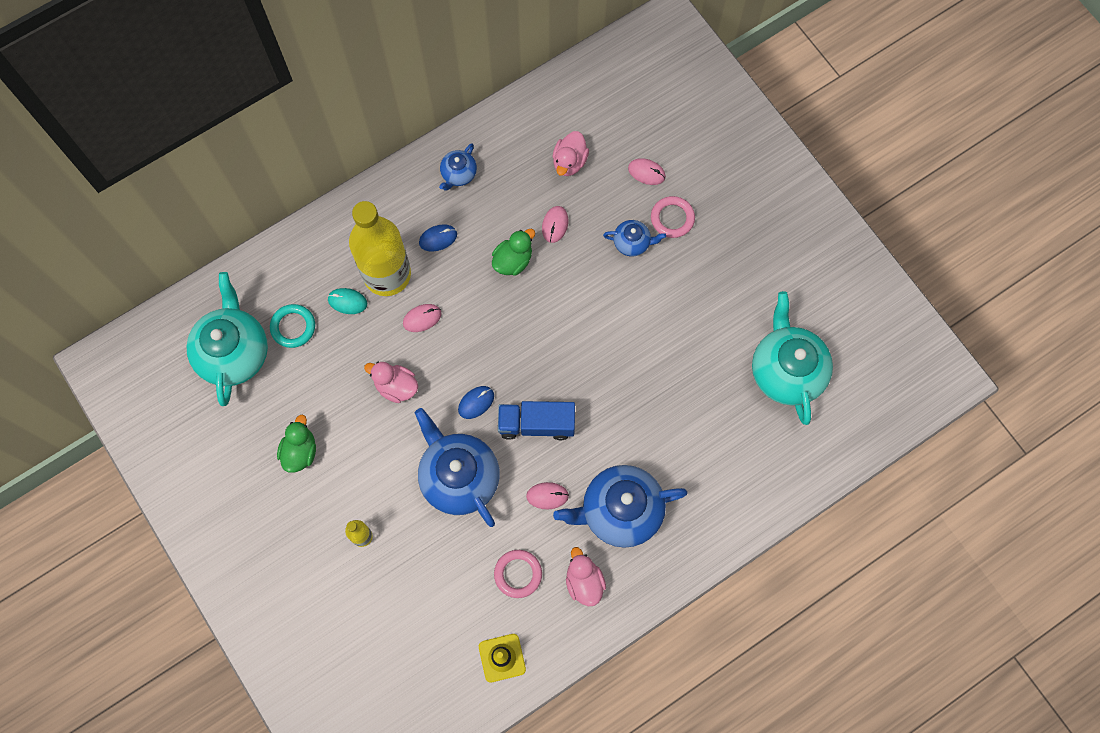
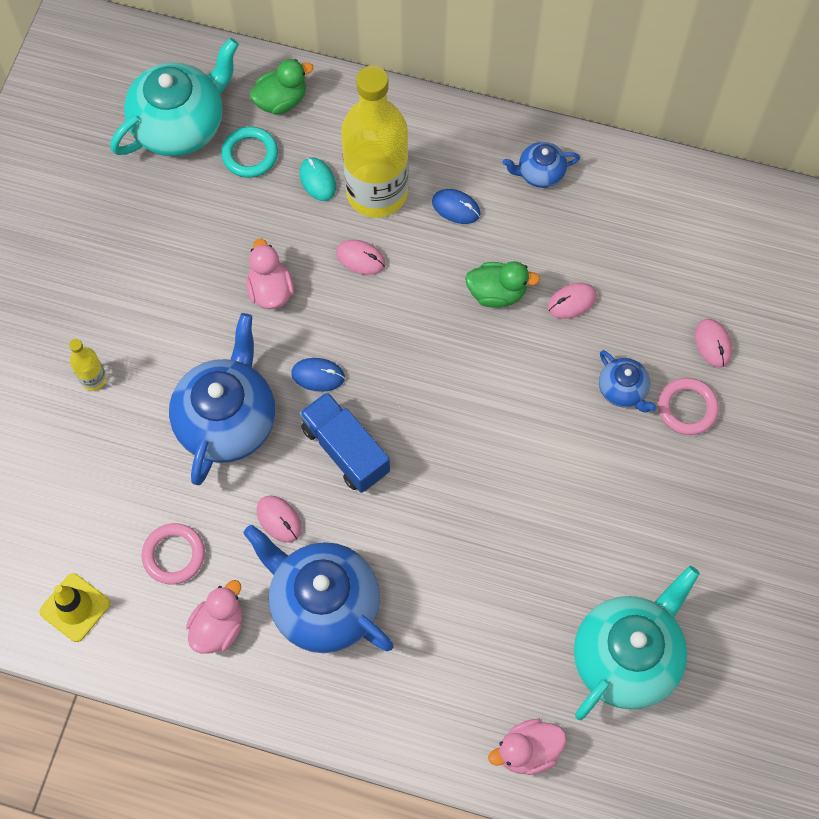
camera: 50 degrees right, 5 degrees down
(300, 451) = (132, 258): green duck -> green duck (281, 101)
(569, 162) = (652, 262): pink duck -> pink duck (528, 751)

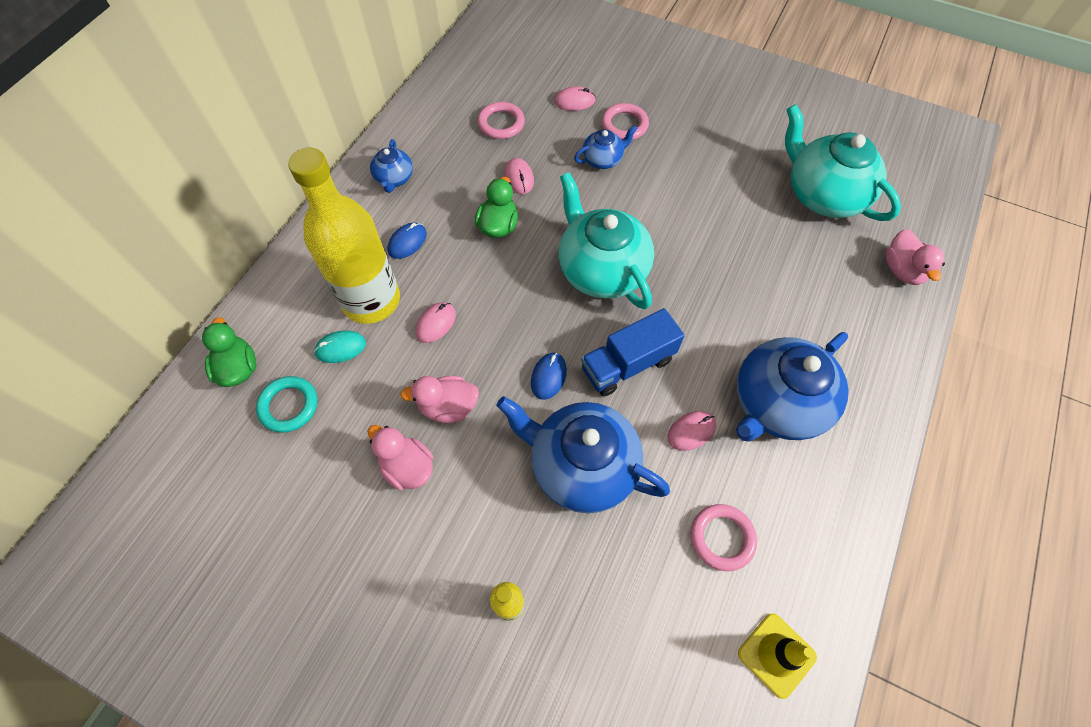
camera: 80 degrees left, 5 degrees down
(180, 125) = (226, 471): turquoise teapot -> turquoise teapot (601, 270)
(218, 627) = (798, 502): pink duck -> pink duck (407, 467)
(652, 266) = (501, 123): none -> pink ring

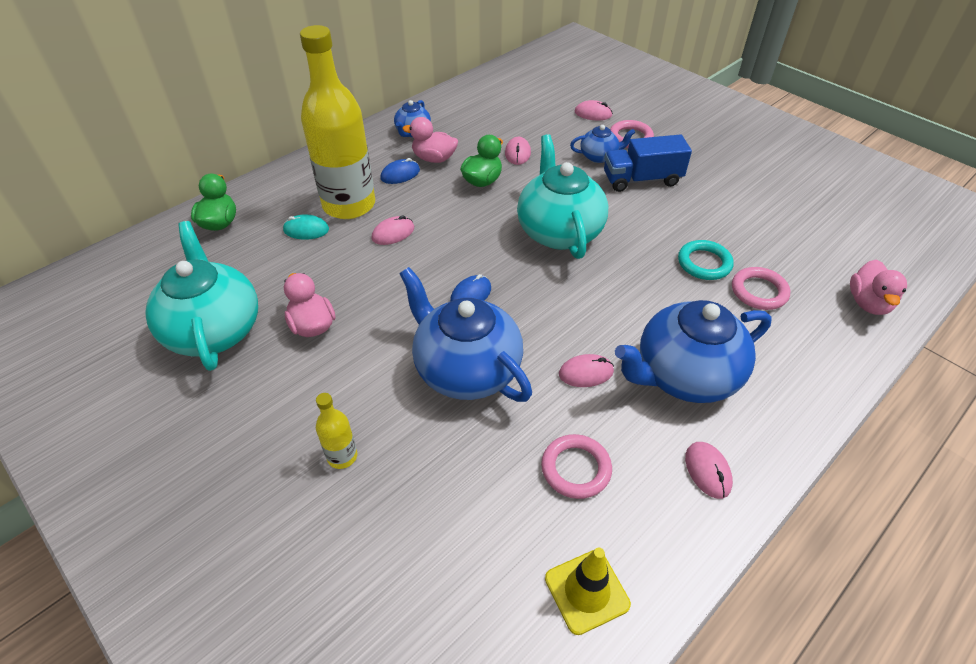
camera: 20 degrees right, 15 degrees down
(289, 406) = (242, 257): turquoise ring -> turquoise ring (704, 263)
(448, 407) = (371, 293): pink duck -> pink duck (434, 159)
(501, 123) = (521, 115): pink ring -> pink ring (759, 291)
(627, 364) = (549, 305): blue truck -> blue truck (641, 179)
(823, 195) = (804, 226): turquoise teapot -> turquoise teapot (214, 330)
(830, 498) = (707, 471): none -> pink mouse

